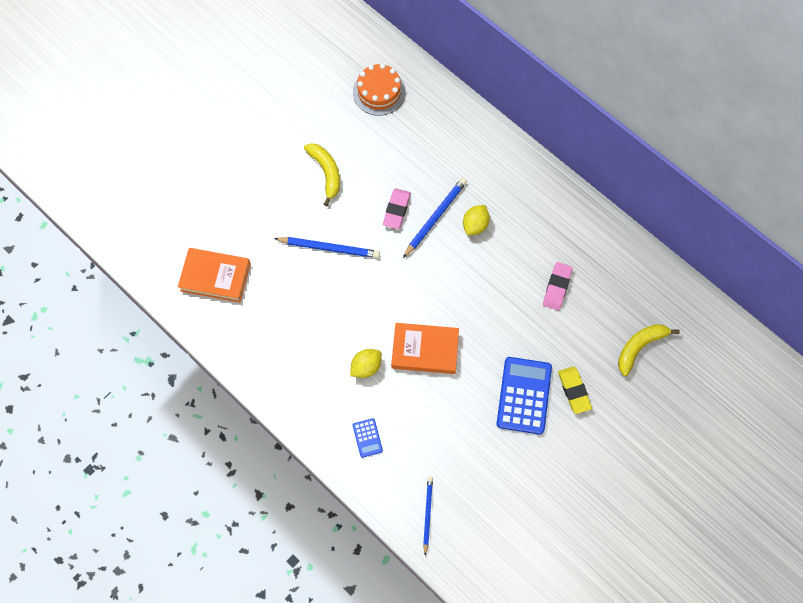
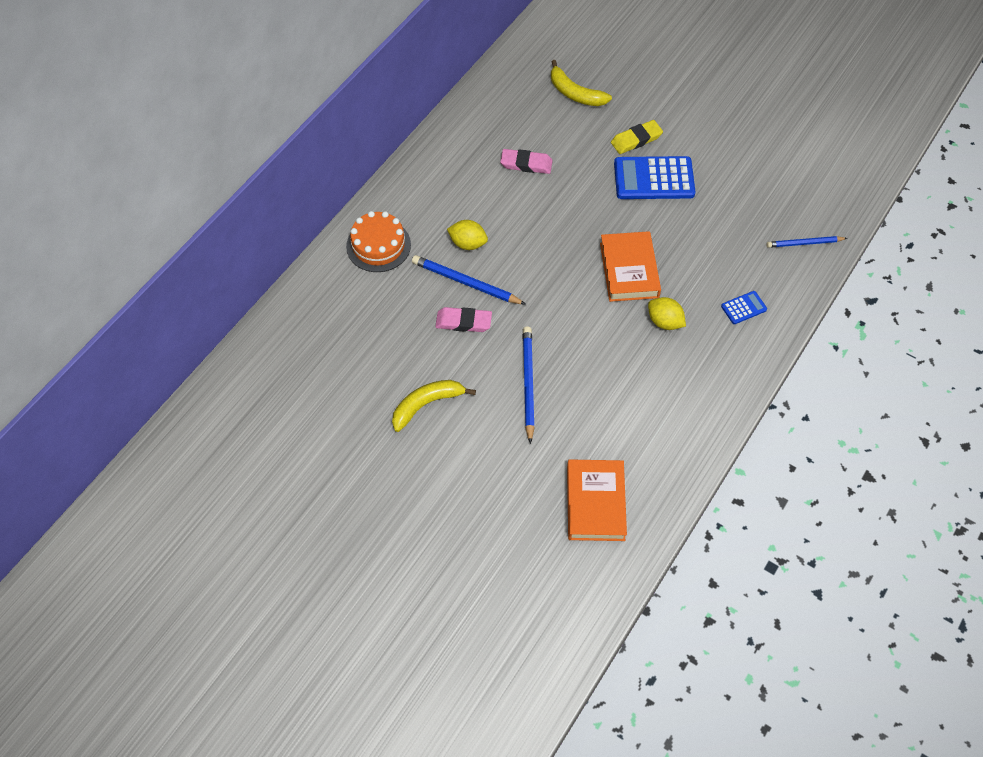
camera: 100 degrees left, 10 degrees down
(379, 92) = (301, 366): orange cake -> orange cake (378, 245)

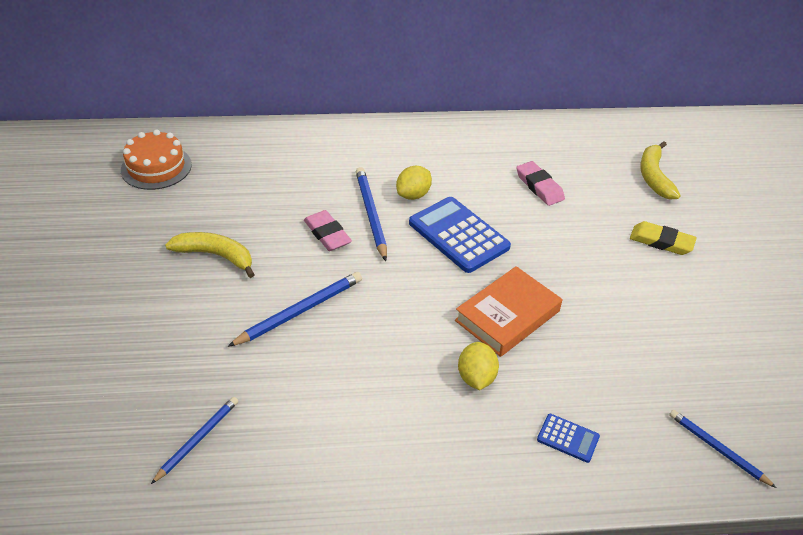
camera: 50 degrees right, 15 degrees down
(378, 245) = (354, 148): orange cake -> orange cake (156, 167)
(468, 243) = (413, 195): yellow lemon -> yellow lemon turned 60 degrees clockwise
(595, 503) = (197, 440): orange book -> blue pencil
(654, 179) = (634, 277): blue calculator -> blue calculator (458, 235)

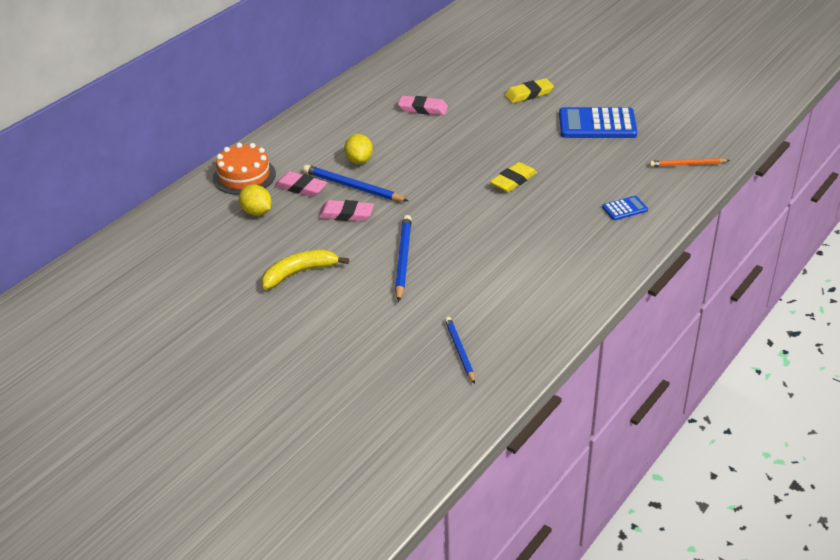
camera: 45 degrees left, 5 degrees down
(156, 167) = (156, 260): orange cake -> orange cake (244, 176)
(335, 185) = (301, 187): none -> pink eraser
(458, 235) = (422, 162): blue calculator -> blue calculator (597, 124)
(476, 377) = (544, 217): yellow lemon -> yellow lemon (257, 212)
(507, 316) = (513, 180): orange book -> yellow eraser
(654, 177) = (474, 64): yellow banana -> none
(718, 449) = (687, 164): blue pencil -> orange pencil

